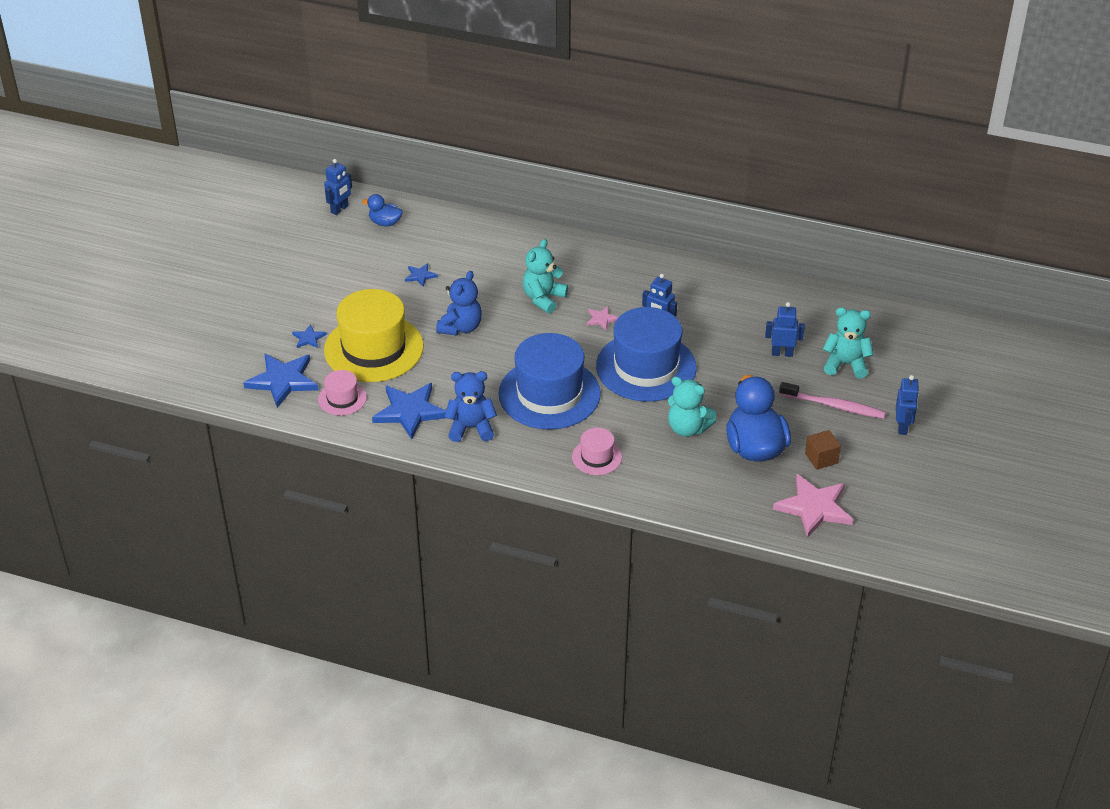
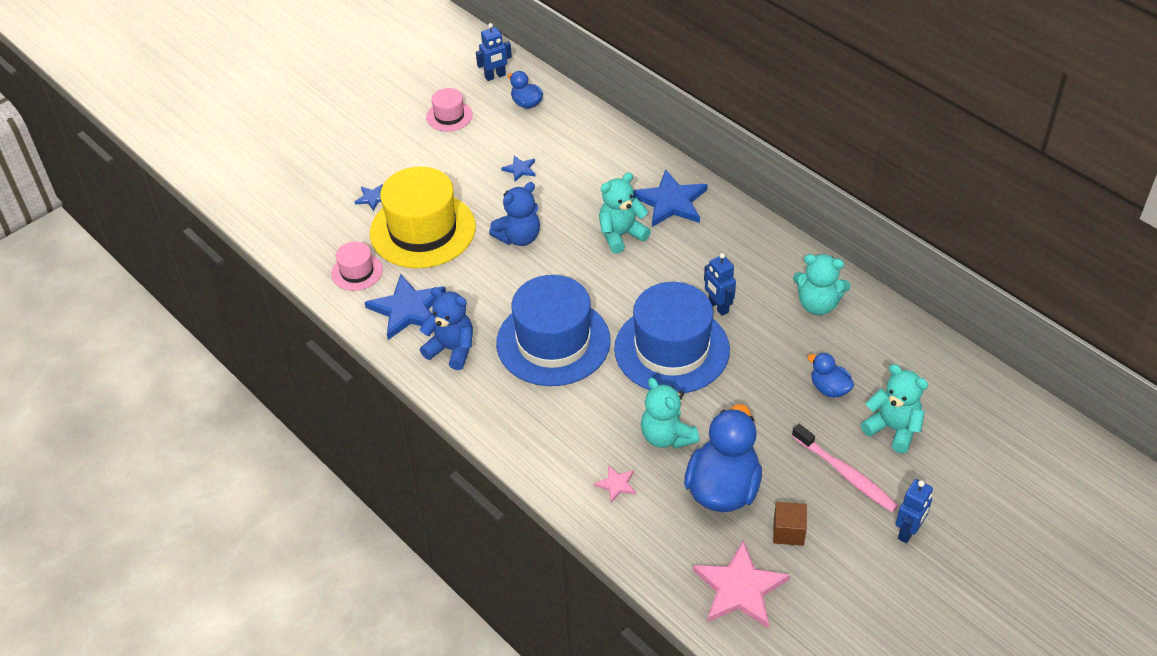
camera: 30 degrees right, 5 degrees up
(283, 381) = (318, 233): blue star -> blue star (671, 202)
(597, 457) = (550, 431): pink hat -> pink hat (449, 116)
(601, 319) = (663, 278): pink star -> pink star (616, 484)
(732, 298) = (817, 305): none -> turquoise teddy bear
(782, 353) = (829, 388): blue robot -> blue duck

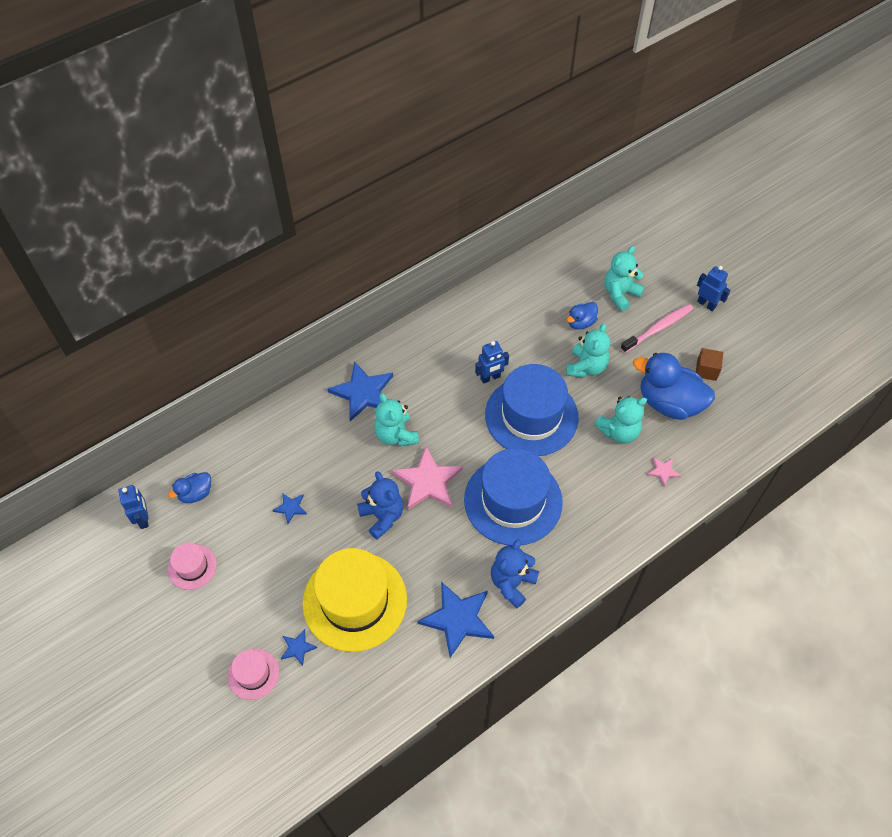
camera: 85 degrees left, 10 degrees up
(357, 272) = (400, 665): pink hat -> pink hat (253, 674)
(740, 588) = (753, 406): pink star -> pink star (428, 481)
(817, 305) = (497, 314): turquoise teddy bear -> turquoise teddy bear (586, 367)

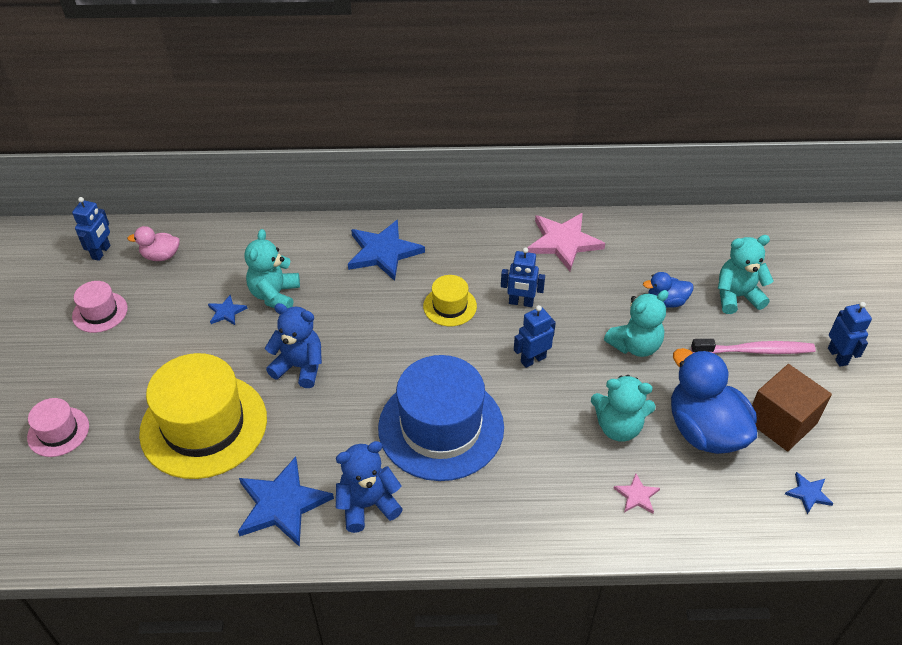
camera: 35 degrees right, 10 degrees down
(196, 493) = (161, 256): blue duck -> pink duck
(297, 648) = (116, 434): blue star -> blue star (808, 493)
(382, 516) = (299, 367): blue teddy bear -> blue teddy bear turned 75 degrees counterclockwise
(396, 435) = (380, 304): turquoise teddy bear -> turquoise teddy bear (275, 295)
(428, 481) = (372, 361): pink star -> pink star (563, 242)
(445, 408) = (450, 306): none -> yellow hat
(531, 416) = (533, 359): blue hat -> blue robot
(706, 370) = (781, 422): brown cube -> brown cube, size x1.72

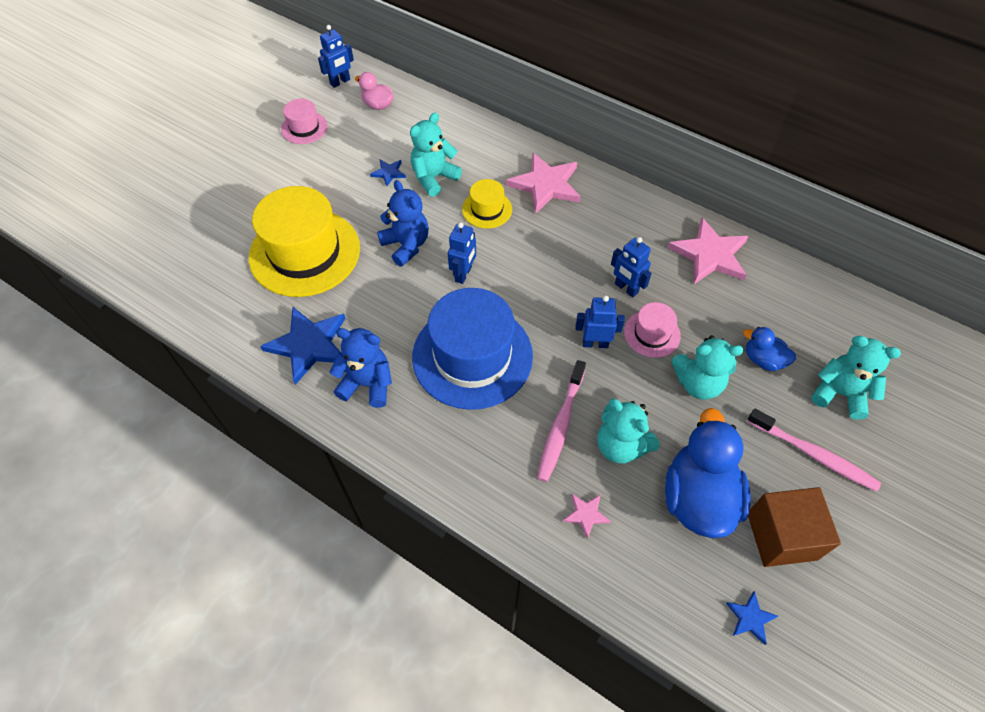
camera: 35 degrees right, 10 degrees up
(58, 432) = (211, 202): pink hat -> pink hat (652, 333)
(383, 252) = (546, 185): blue star -> pink star
(450, 306) = (562, 259): yellow hat -> yellow hat (487, 209)
(560, 440) = (560, 425): none -> pink toothbrush
(837, 356) = (899, 510): blue robot -> blue robot (463, 274)

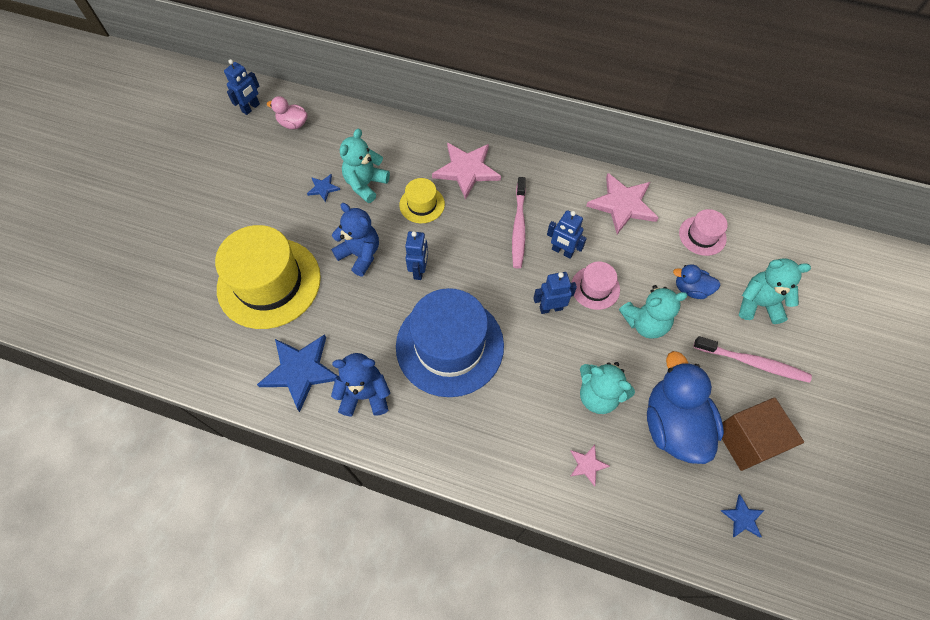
camera: 15 degrees left, 5 degrees up
(304, 128) = (231, 160): pink hat -> pink hat (702, 235)
(560, 425) = (543, 390): pink toothbrush -> pink toothbrush (518, 227)

